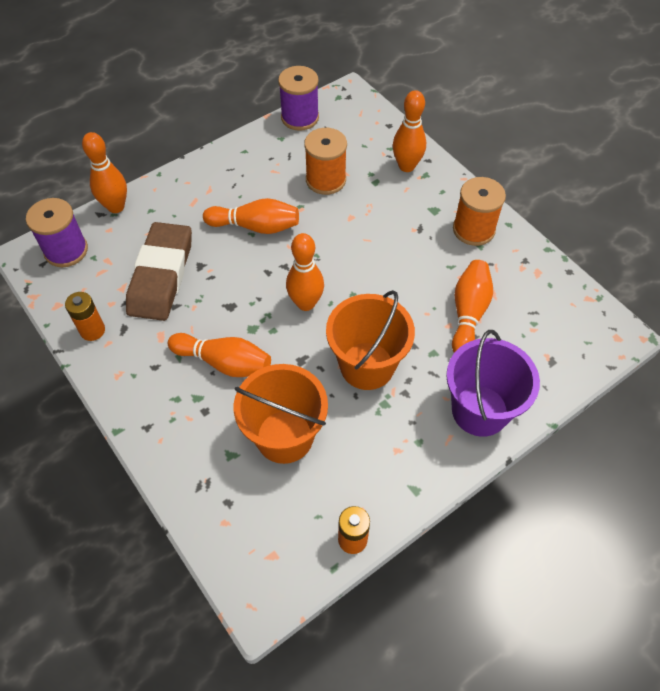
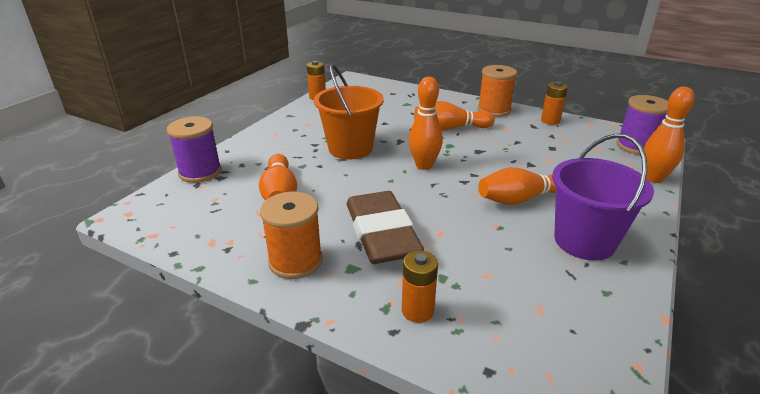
camera: 155 degrees right, 25 degrees down
(161, 275) = (549, 152): brown eraser -> brown eraser (381, 233)
(284, 436) = (382, 114): orange bucket -> none
(300, 117) = (621, 332): purple spool -> purple spool (200, 172)
(326, 180) = (500, 260): orange spool -> orange spool (494, 110)
(406, 166) = (417, 311): orange bowling pin -> orange battery
(480, 410) = (255, 148): purple bucket -> purple bucket (584, 241)

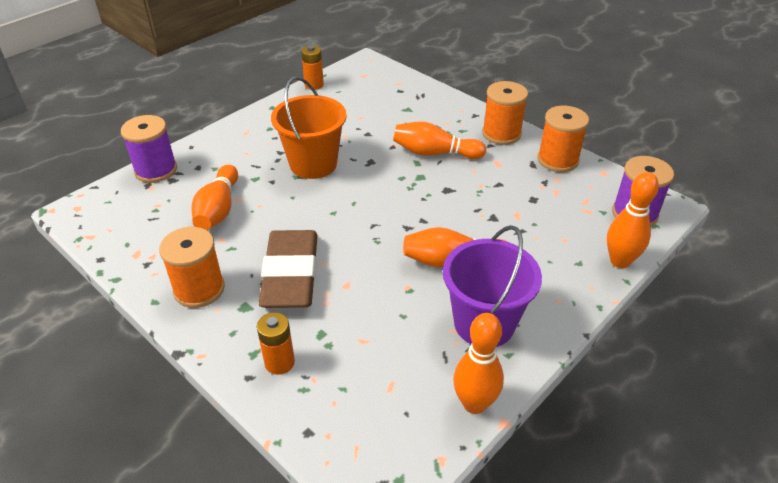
camera: 15 degrees right, 10 degrees up
(424, 165) = (377, 199): orange bowling pin -> orange bowling pin (474, 403)
(550, 121) = (558, 160): orange battery -> orange spool

